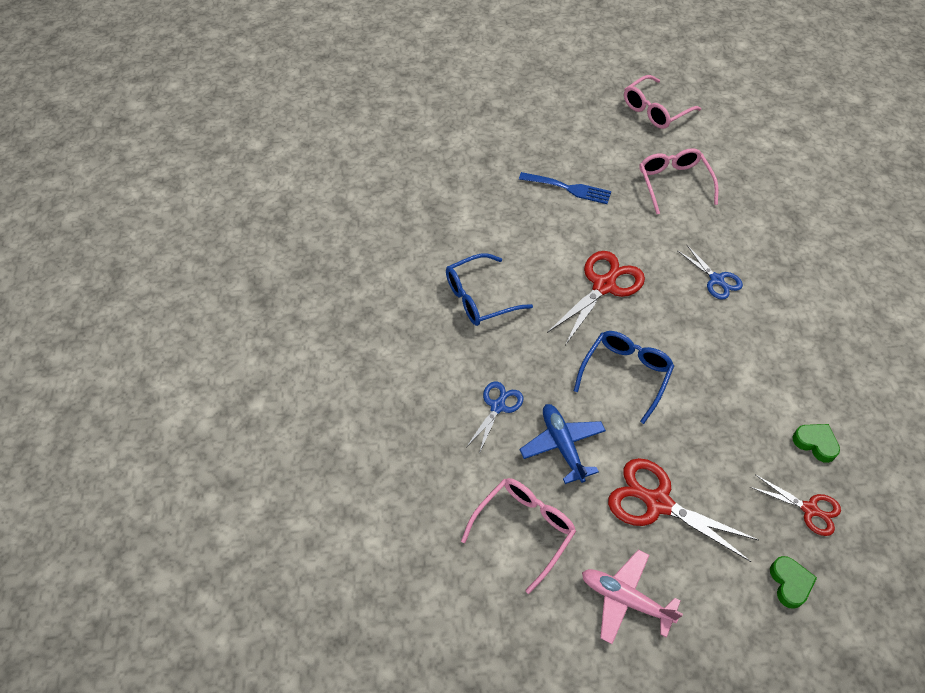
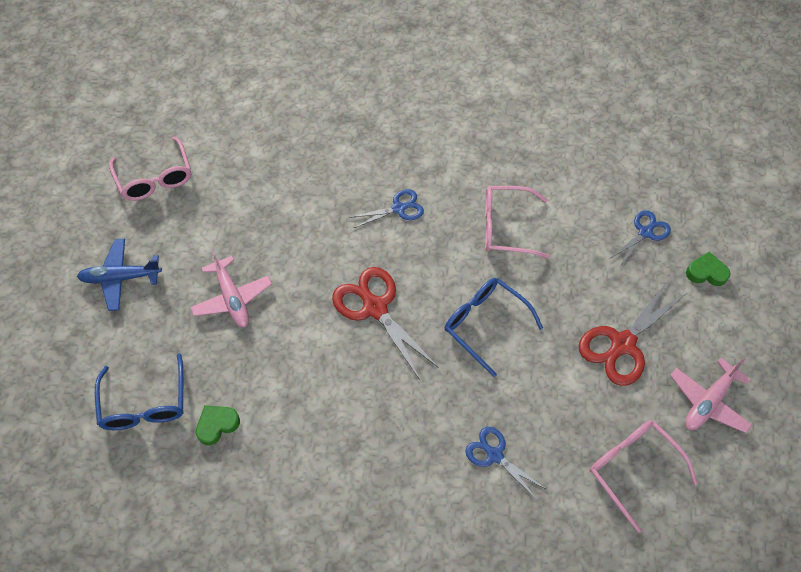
camera: 75 degrees left, 5 degrees up
(479, 298) = (352, 435): blue glasses -> blue glasses (145, 403)
(562, 445) = (550, 406): blue plane -> blue plane (121, 278)
(569, 188) = (232, 298): blue fork -> pink plane
(673, 183) = (265, 199): pink glasses -> pink glasses (505, 227)
(809, 509) = (645, 232): red scissors -> blue scissors
(815, 443) = (586, 203): green heart -> green heart (217, 425)

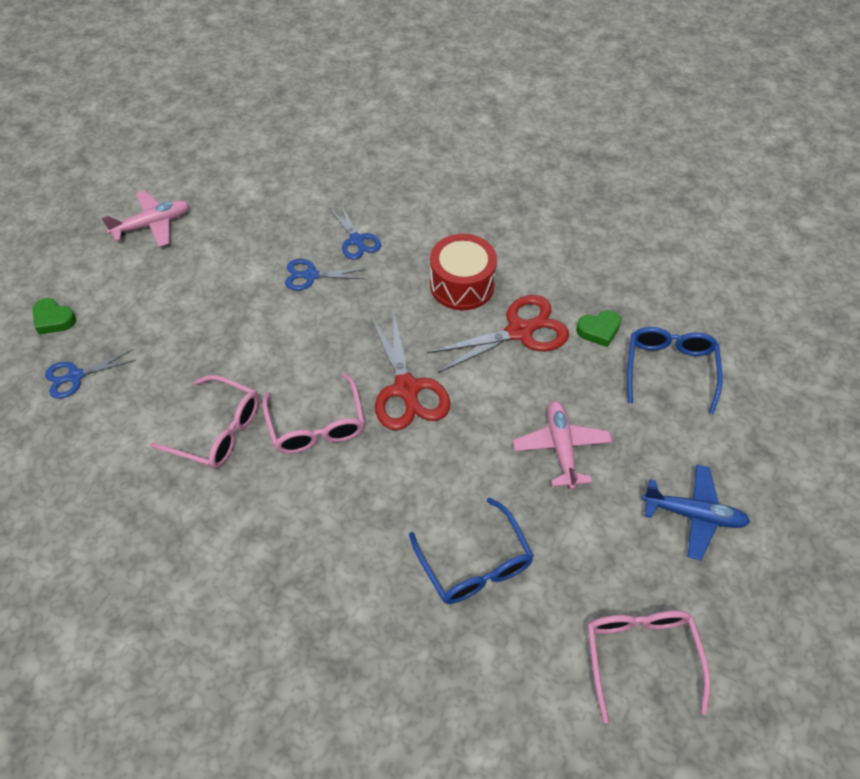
camera: 160 degrees left, 5 degrees down
(365, 434) = (462, 285): none -> red drum
(398, 208) = (327, 495): blue scissors -> blue scissors (311, 275)
(485, 324) = (303, 340): blue glasses -> blue glasses (475, 564)
(622, 344) = (187, 285): red scissors -> red scissors (519, 331)
(632, 468) = (251, 202): pink glasses -> pink glasses (317, 426)

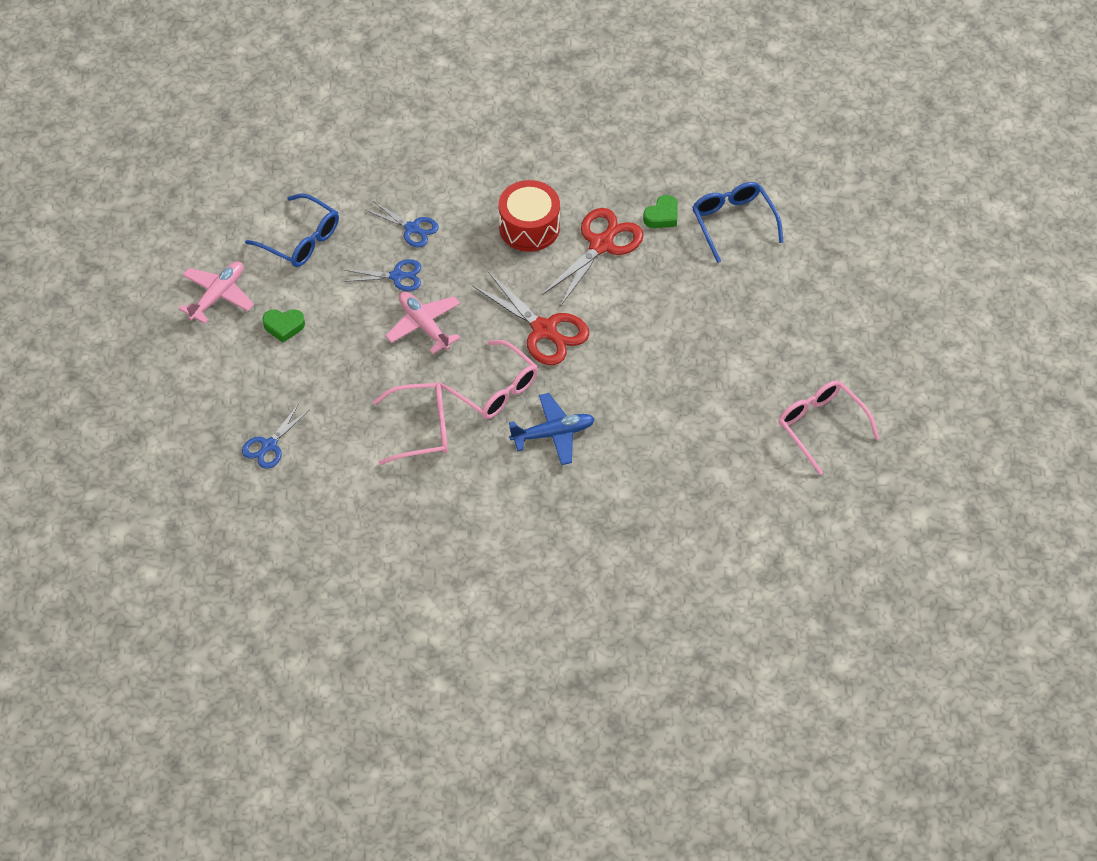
camera: 30 degrees left, 0 degrees up
(54, 319) = (207, 412): green heart -> green heart (284, 326)
(311, 275) = (397, 276): blue scissors -> blue scissors turned 150 degrees counterclockwise
(475, 564) = (678, 425): blue glasses -> blue glasses (301, 240)
(561, 447) = (688, 318): pink plane -> pink plane (424, 325)
(693, 515) = (807, 321): blue plane -> blue plane (553, 434)

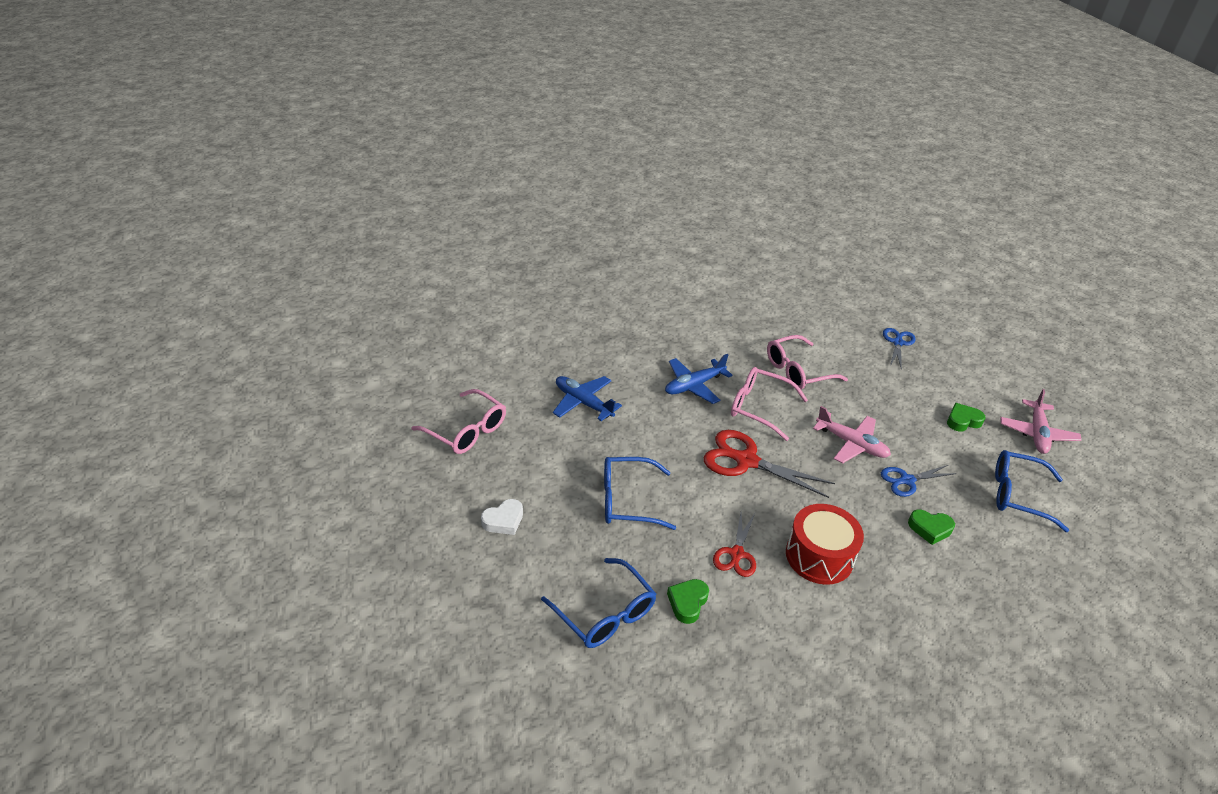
camera: 160 degrees right, 15 degrees down
(412, 228) = (930, 529): blue scissors -> green heart
(601, 245) = (736, 554): red scissors -> red scissors, size x0.60
(679, 314) = (627, 500): none -> blue glasses
(687, 436) = (583, 403): none -> blue plane
(800, 319) = (503, 520): none -> white heart

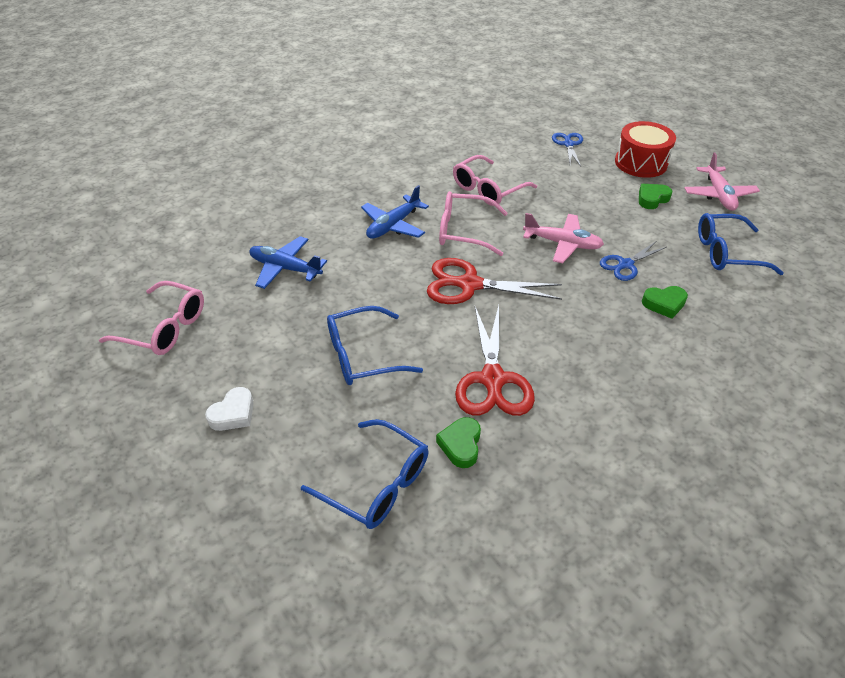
camera: 15 degrees left, 5 degrees up
(736, 554) = (492, 379): red scissors -> red scissors, size x1.67
(819, 556) = (573, 359): red drum -> red drum (640, 163)

